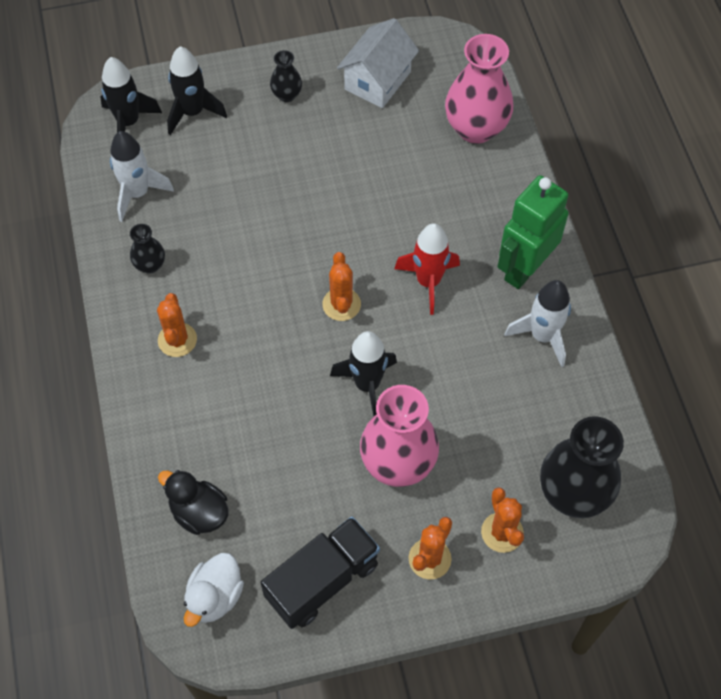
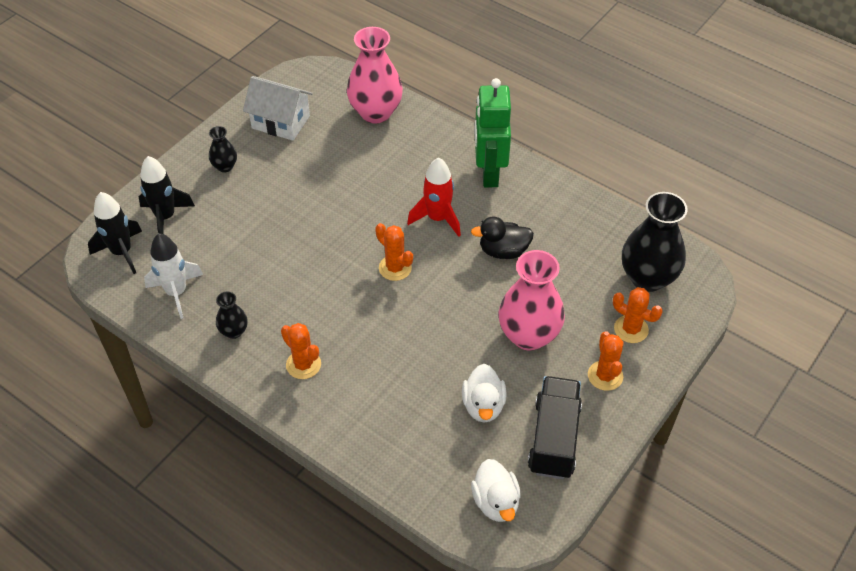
camera: 40 degrees left, 10 degrees down
(199, 512) = (431, 459): black duck -> black duck (503, 251)
(291, 499) = (483, 405): none -> white duck
(367, 385) = (461, 304): black rocket -> none
(377, 81) = (281, 122): white house -> white house turned 60 degrees counterclockwise
(542, 336) = (539, 204): white rocket -> none

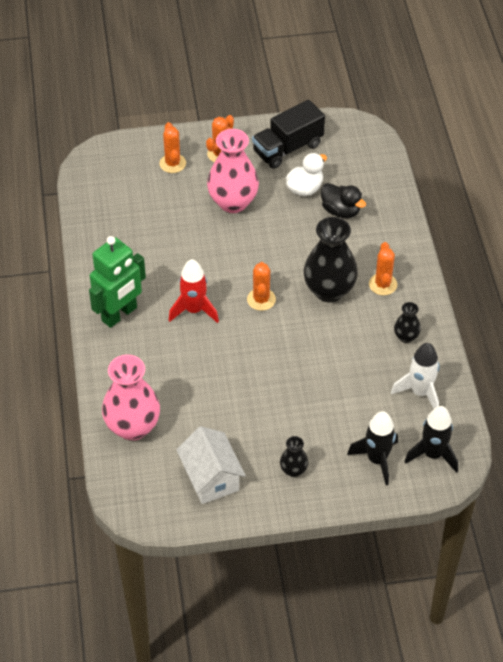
camera: 135 degrees left, 0 degrees up
(496, 502) = (353, 145): white duck -> none
(503, 251) = (182, 258): black duck -> black duck (341, 211)
(647, 278) = (122, 180): black vase -> black vase (329, 290)

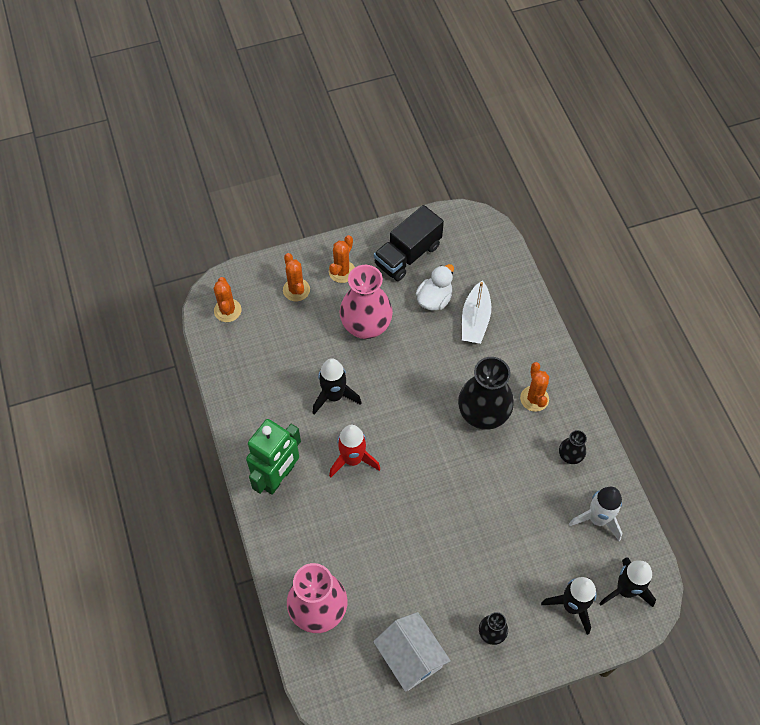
camera: 10 degrees left, 10 degrees up
(188, 256) = (334, 396): none -> black rocket
(261, 299) = (417, 436): orange cactus -> orange cactus (227, 310)
(341, 211) = (475, 319): black duck -> white boat

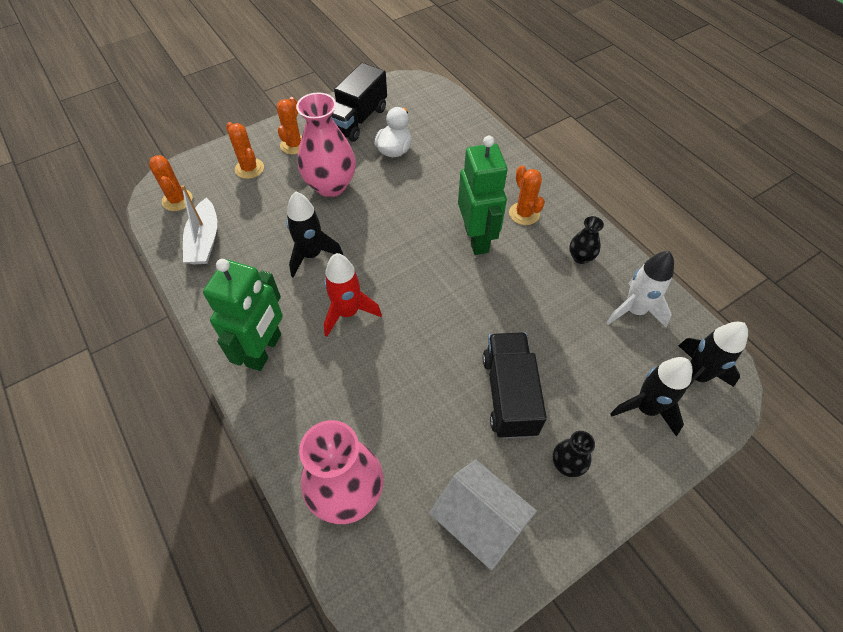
camera: 15 degrees left, 5 degrees down
(465, 565) = (509, 394): none -> black truck
(475, 319) = (440, 159): white boat -> white boat (204, 240)
(483, 414) = (477, 238): black vase -> green robot

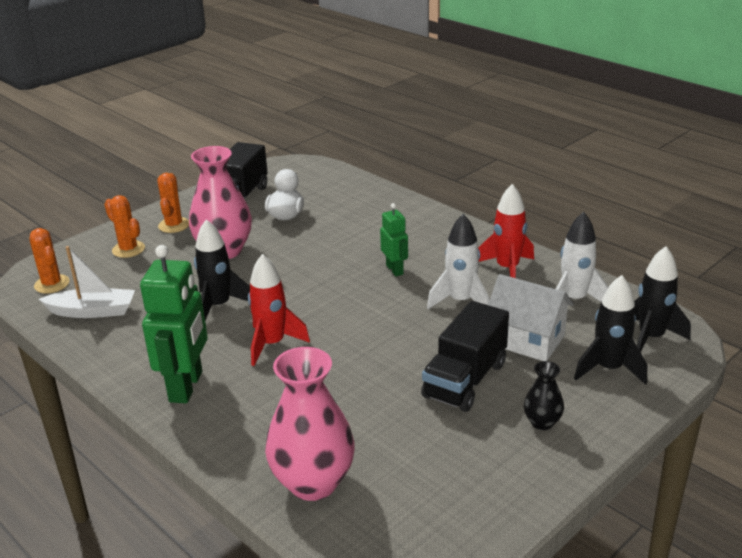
camera: 10 degrees left, 25 degrees down
(204, 240) = (93, 311): white boat -> white boat turned 75 degrees counterclockwise
(477, 238) = (395, 270): green robot -> green robot, size x0.54
(479, 521) = (463, 481): white house -> white house (527, 340)
(509, 394) = (465, 380): black truck -> black truck turned 135 degrees counterclockwise
(524, 214) = (439, 245): orange cactus -> none
(527, 291) = (460, 301): none -> white rocket
(580, 257) = (507, 269): black vase -> red rocket

